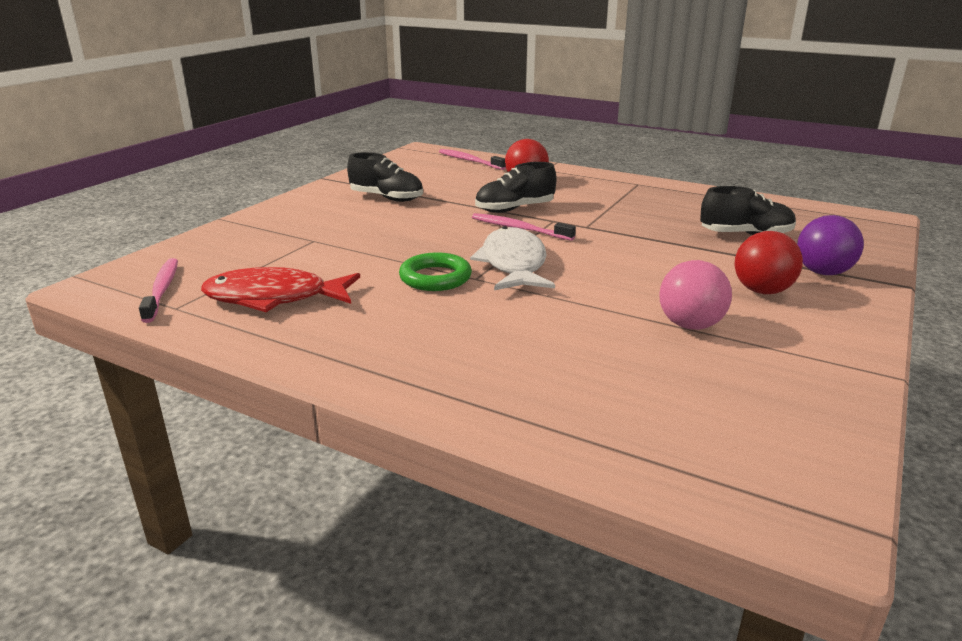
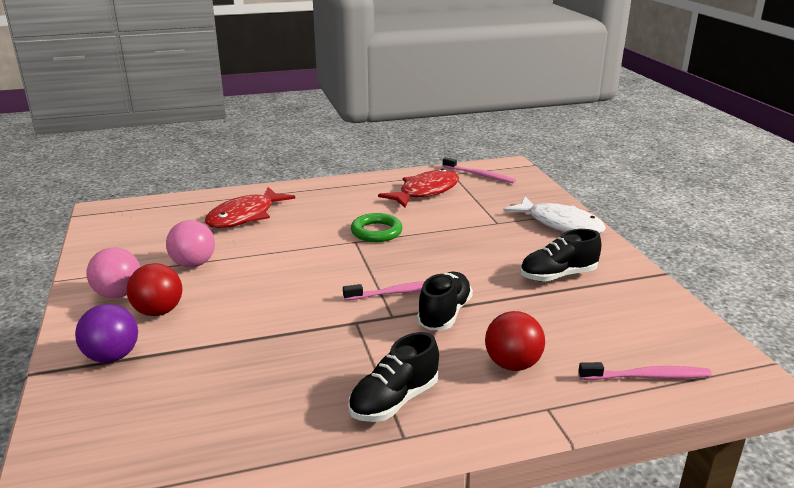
camera: 135 degrees right, 0 degrees up
(513, 264) = (350, 260): white fish -> white fish (560, 224)
(551, 368) = (245, 216): none -> red fish
(745, 235) = (203, 382): black shoe -> black shoe (394, 401)
(806, 325) = (118, 294): none -> pink ball

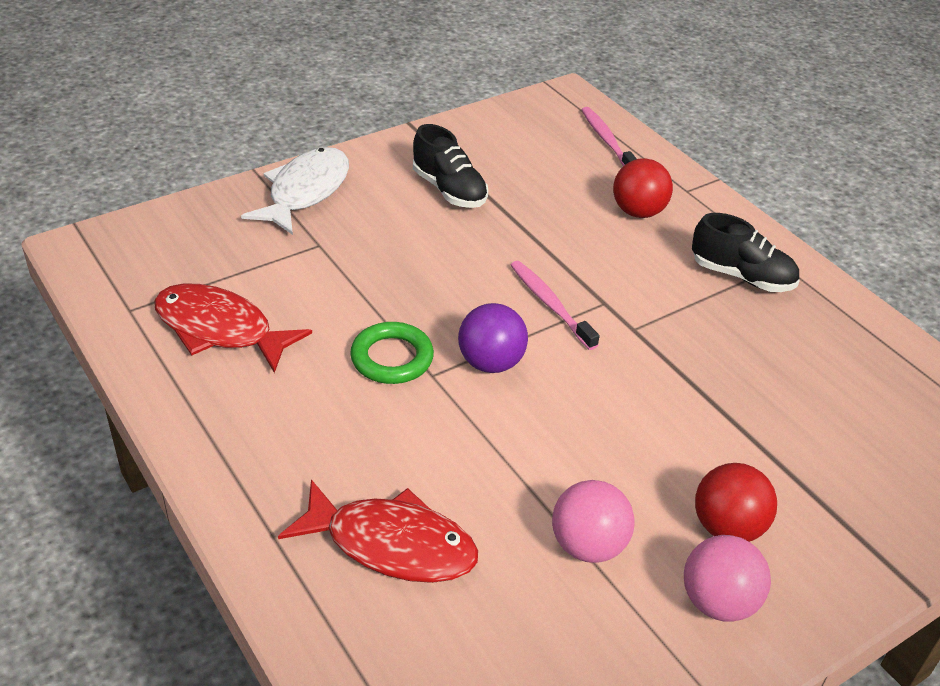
camera: 110 degrees left, 15 degrees up
(112, 356) = (839, 527): purple ball -> purple ball (490, 363)
(444, 314) = (577, 264): black shoe -> none
(480, 175) = (133, 277): pink toothbrush -> none

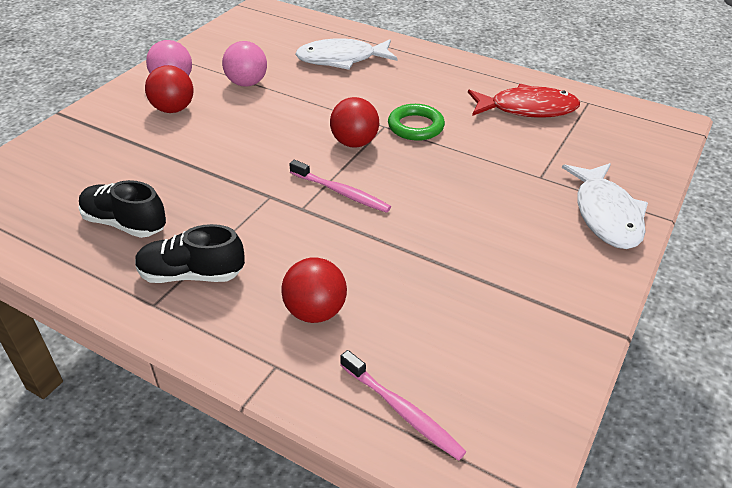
camera: 155 degrees right, 0 degrees up
(391, 544) = (341, 59): red fish -> white fish
(449, 190) = (501, 264): black shoe -> black shoe (125, 223)
(490, 363) = (354, 143): purple ball -> red ball

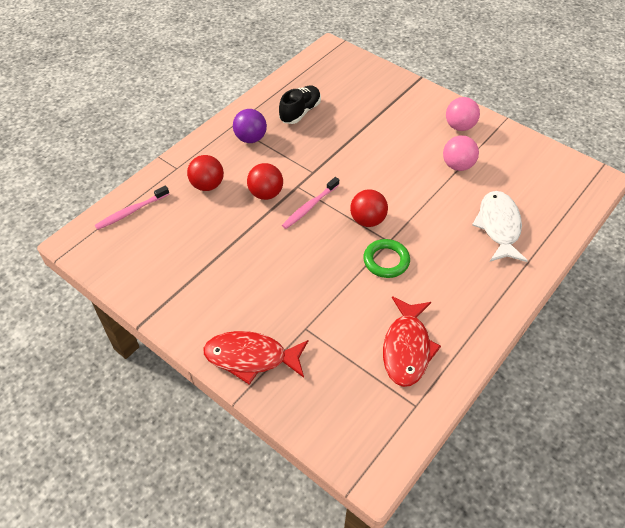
camera: 100 degrees right, 10 degrees up
(173, 109) = (421, 127): red ball -> red ball (266, 194)
(191, 274) = (251, 138): black shoe -> purple ball
(606, 214) = (251, 357): white fish -> red fish

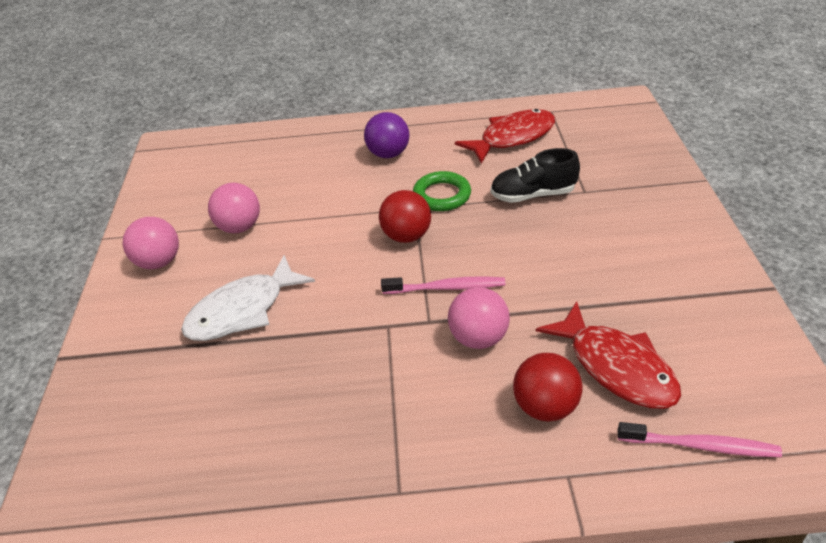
camera: 130 degrees left, 10 degrees down
(251, 138) = (401, 441): purple ball -> purple ball (388, 154)
(251, 357) = (661, 198): red fish -> red fish (616, 367)
(266, 194) = (478, 338): red ball -> pink ball
(300, 112) = (277, 432): black shoe -> black shoe (533, 195)
(498, 226) = (306, 162): white fish -> white fish (243, 310)

